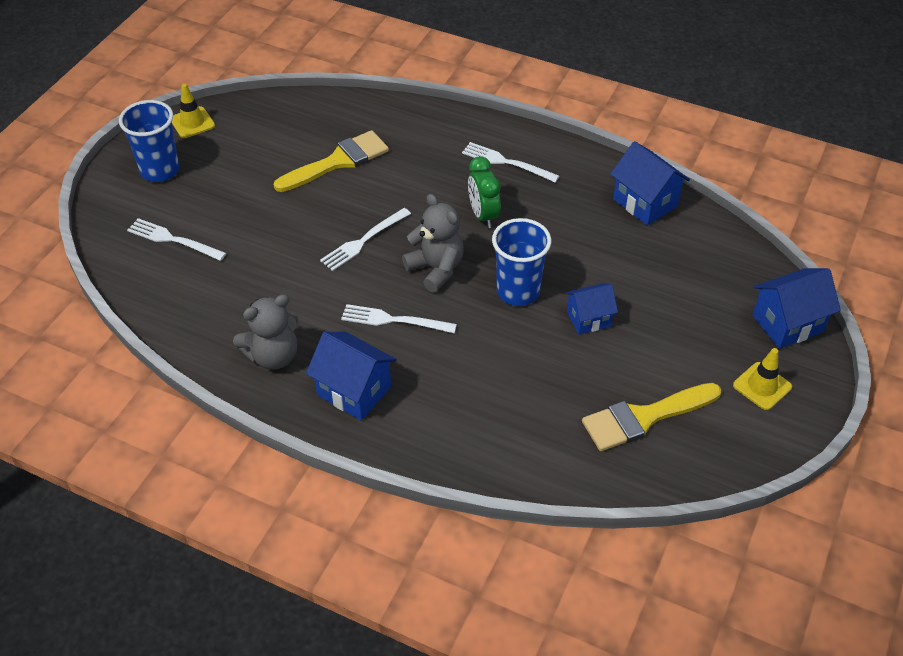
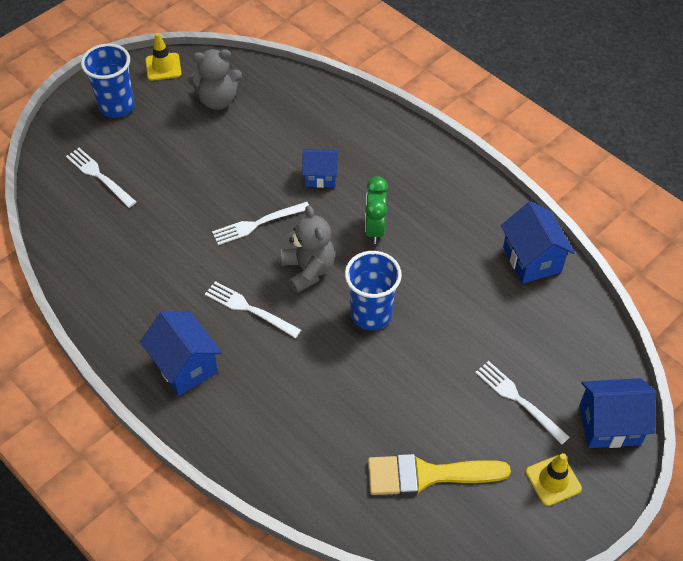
camera: 20 degrees right, 5 degrees up
(273, 356) = (133, 311): grey teddy bear -> grey teddy bear (218, 100)
(338, 162) = (270, 139): yellow brush -> none
(505, 162) = (420, 181): white fork -> white fork (517, 399)
(589, 319) = (423, 361): blue house -> blue house (320, 176)

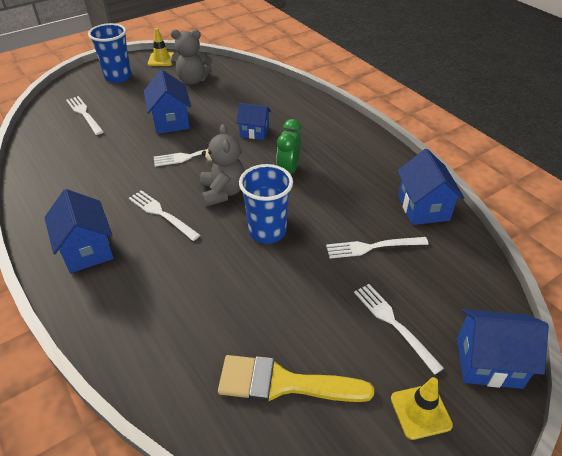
camera: 10 degrees right, 10 degrees down
(213, 173) = (171, 121): none -> blue house
(484, 317) = (372, 247): none -> white fork

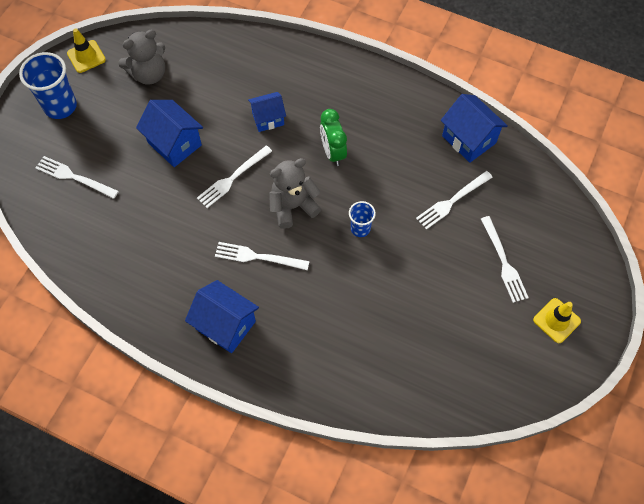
camera: 30 degrees left, 20 degrees up
(223, 192) = (293, 206): grey teddy bear -> grey teddy bear turned 75 degrees counterclockwise
(267, 231) = (360, 228): blue cup -> blue cup, size x0.56
(283, 383) = (459, 350): yellow brush -> none
(393, 323) = (504, 263): white fork -> white fork turned 135 degrees counterclockwise
(488, 362) = (581, 260): blue house -> none

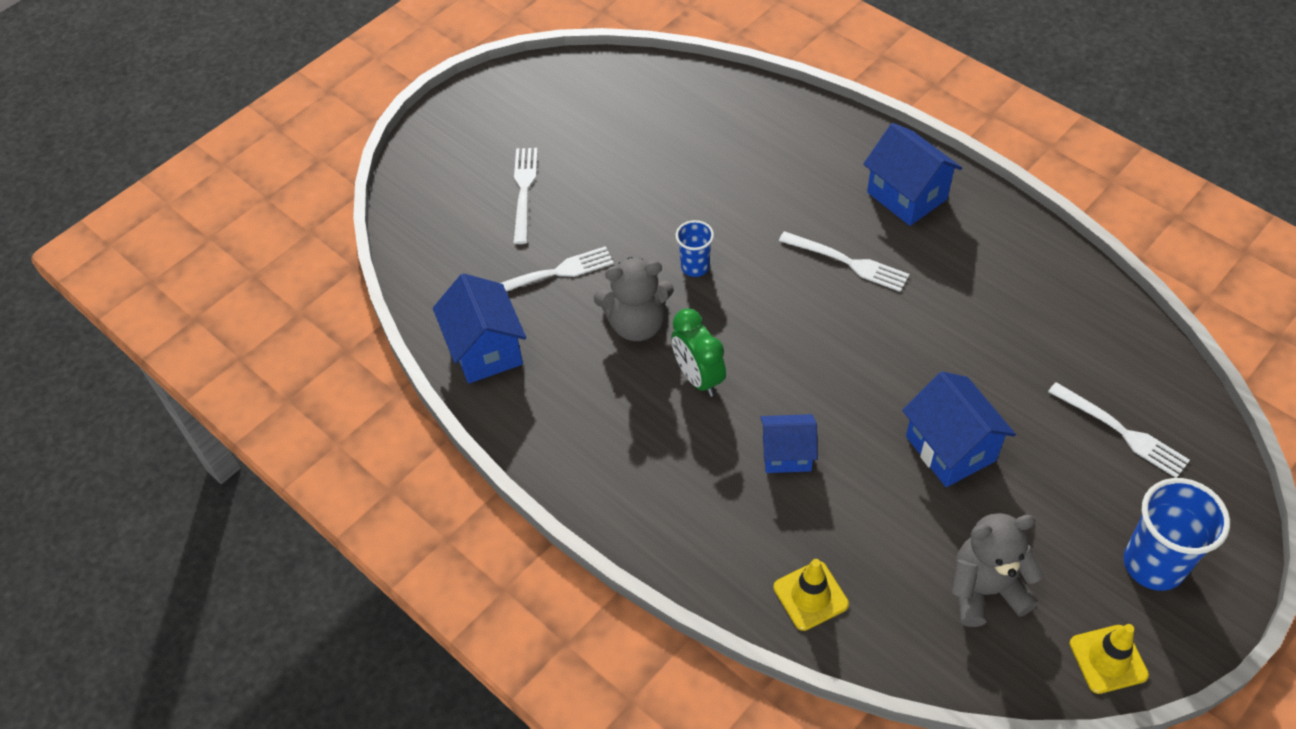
camera: 160 degrees left, 10 degrees down
(232, 179) = (865, 373): white fork -> none
(293, 206) = (782, 315): grey teddy bear -> grey teddy bear (636, 324)
(333, 152) = (698, 377): green clock -> green clock turned 150 degrees clockwise
(556, 320) = (496, 122): yellow traffic cone -> yellow traffic cone (810, 596)

